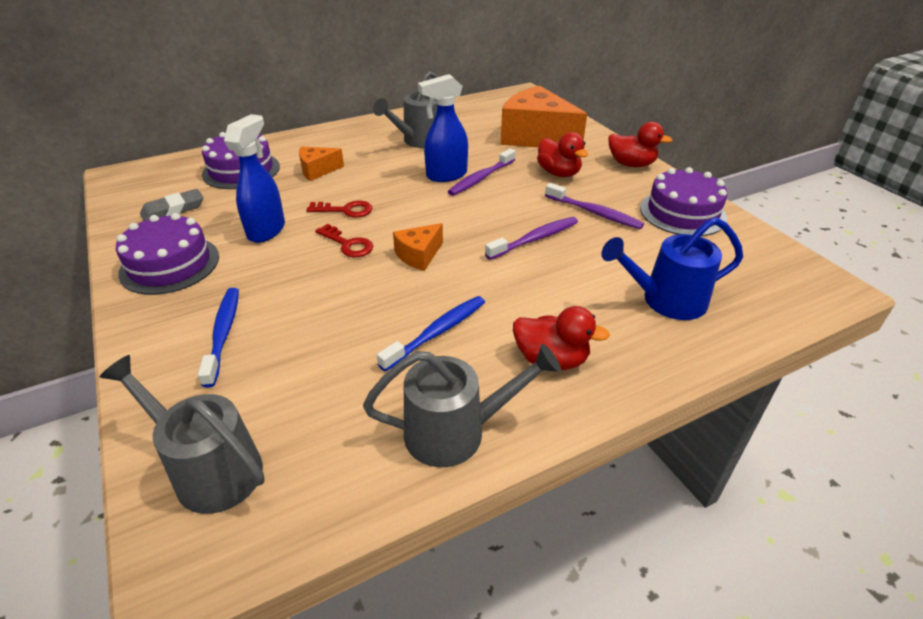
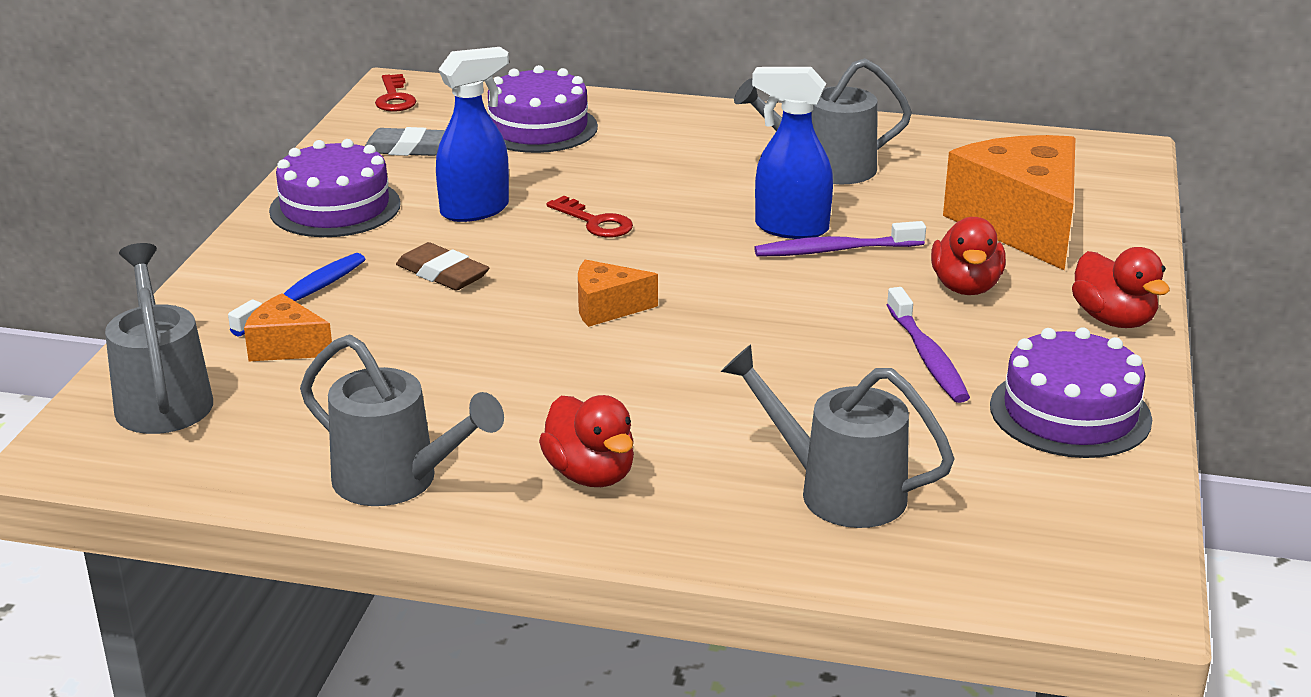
camera: 40 degrees right, 10 degrees down
(298, 277) = (442, 273): none -> brown eraser
(317, 170) = (629, 161): orange cheese -> orange cheese (286, 347)
(348, 244) = (543, 262): red key -> red key (394, 98)
(437, 333) = (508, 392): blue toothbrush -> none
(535, 239) = (783, 351): purple toothbrush -> none
(665, 301) = (837, 491): blue watering can -> grey watering can

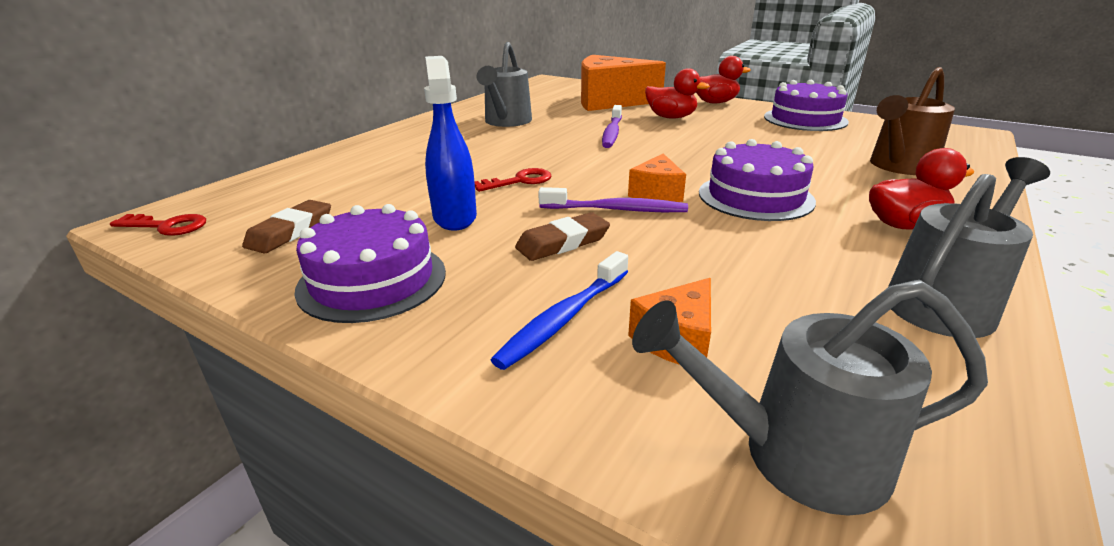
camera: 70 degrees left, 0 degrees up
(303, 296) = (564, 318): blue toothbrush -> blue toothbrush turned 105 degrees counterclockwise
(407, 148) = (290, 232): grey eraser -> brown eraser
(538, 128) = (333, 180): purple cake -> purple cake (755, 197)
(790, 228) = (576, 137): blue spray bottle -> none
(837, 491) = (899, 167): grey watering can -> brown watering can
(927, 356) = (745, 132): purple toothbrush -> purple toothbrush (616, 210)

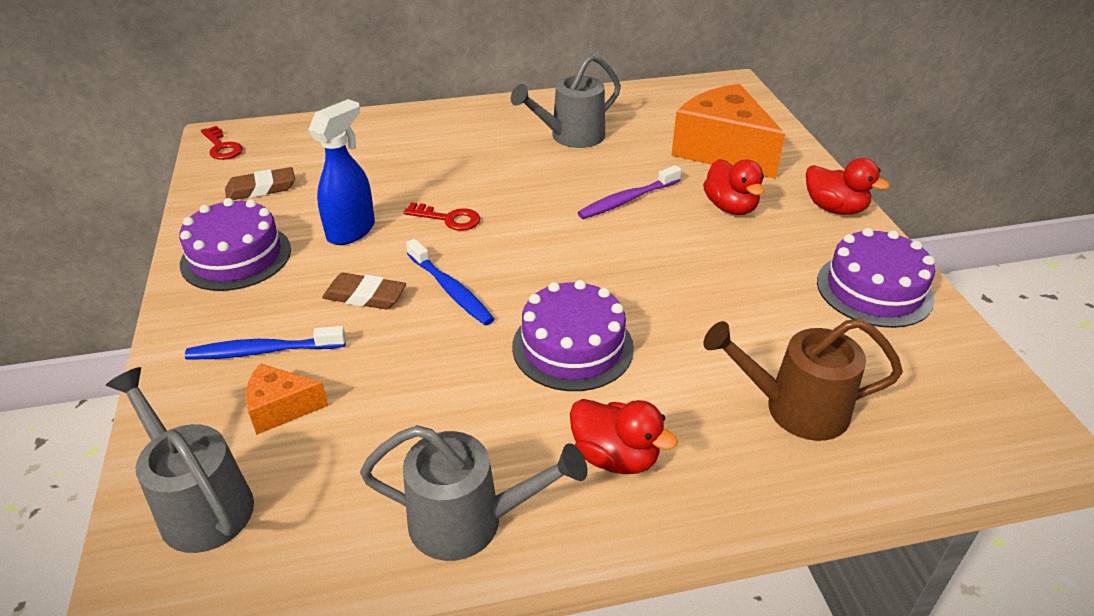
camera: 45 degrees right, 10 degrees up
(616, 210) = (450, 290): purple toothbrush -> blue toothbrush
(656, 193) = (511, 292): orange cheese -> none

